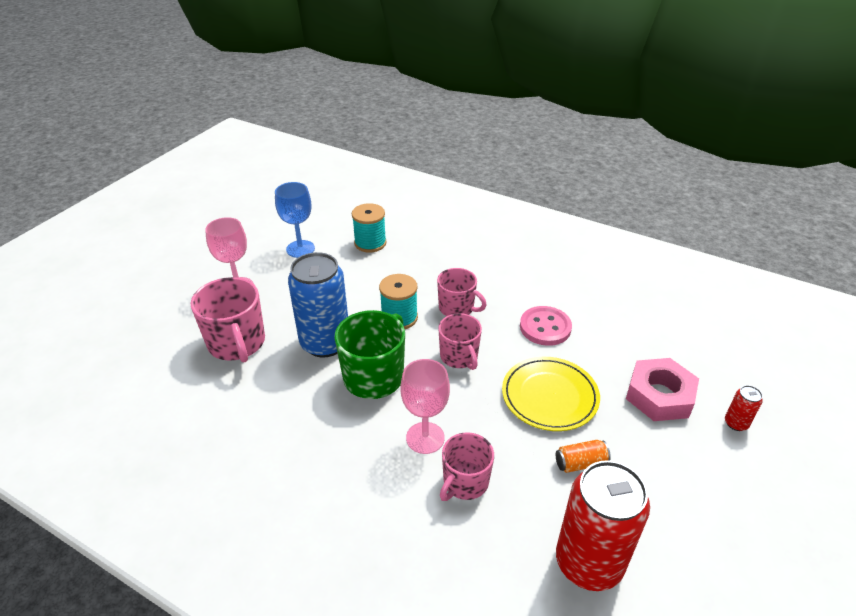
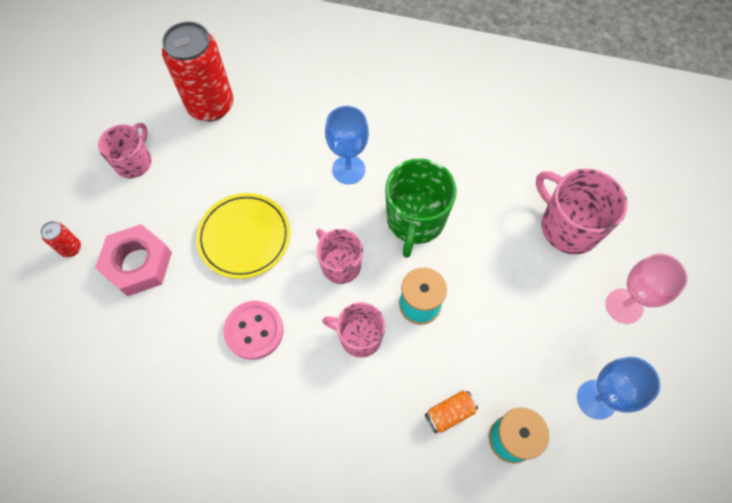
camera: 165 degrees right, 25 degrees up
(325, 343) = (482, 249): blue can -> none
(425, 438) = (348, 169): pink goblet -> blue goblet
(465, 482) = (307, 140): pink mug -> pink mug (134, 162)
(580, 463) = (215, 177): orange can -> orange can (449, 413)

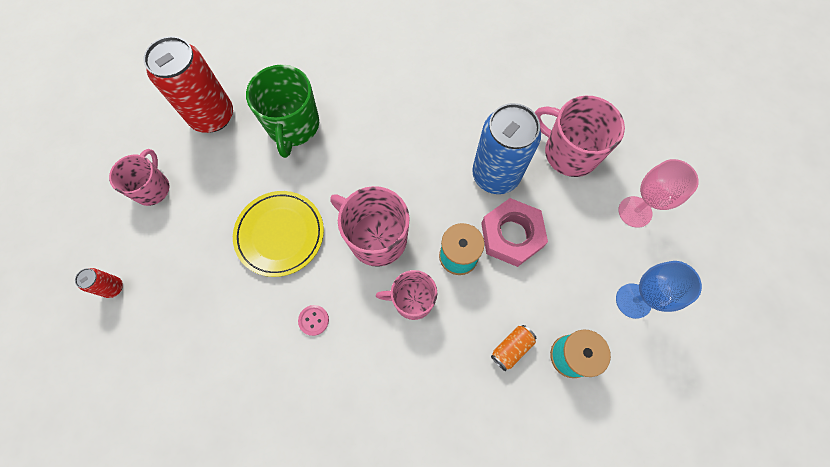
camera: 15 degrees left, 5 degrees up
(138, 264) = (184, 286): pink nut -> pink nut (511, 235)
(254, 330) = (313, 320): pink button -> pink button, size x0.54
(340, 264) = (376, 238): pink mug -> pink mug, size x1.54
(348, 169) = (360, 147): blue goblet -> none
(415, 220) = (433, 179): green mug -> green mug (293, 126)
(482, 231) = (495, 175): none -> blue can

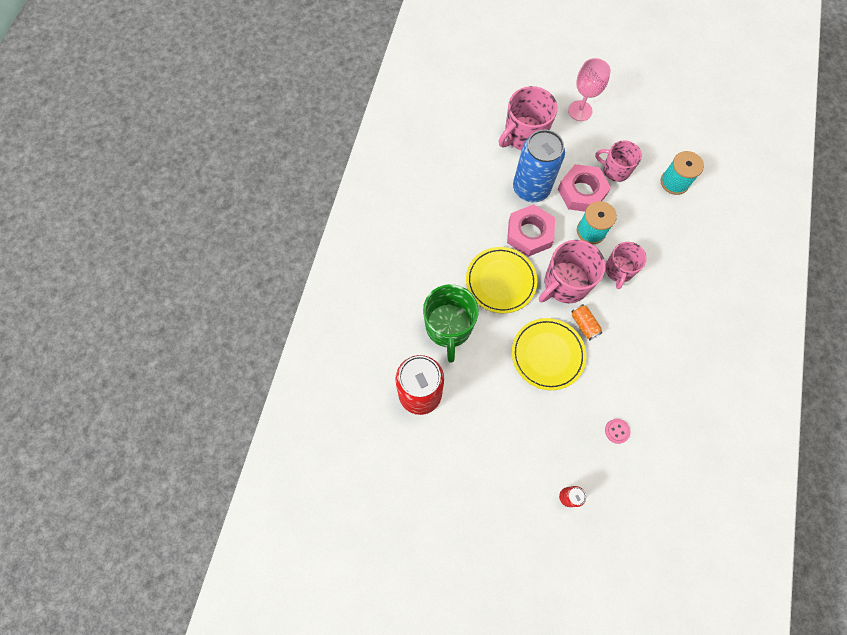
camera: 75 degrees left, 0 degrees up
(152, 188) = (481, 455): pink mug -> pink mug (615, 170)
(293, 126) = (448, 327): green mug -> green mug turned 75 degrees clockwise
(313, 320) = (622, 342): pink button -> pink button (617, 431)
(361, 166) = (500, 281): none -> yellow plate
(432, 185) = (529, 234): none -> pink nut
(511, 348) = (663, 216): orange can -> orange can (584, 324)
(633, 300) = (643, 134): blue goblet -> none

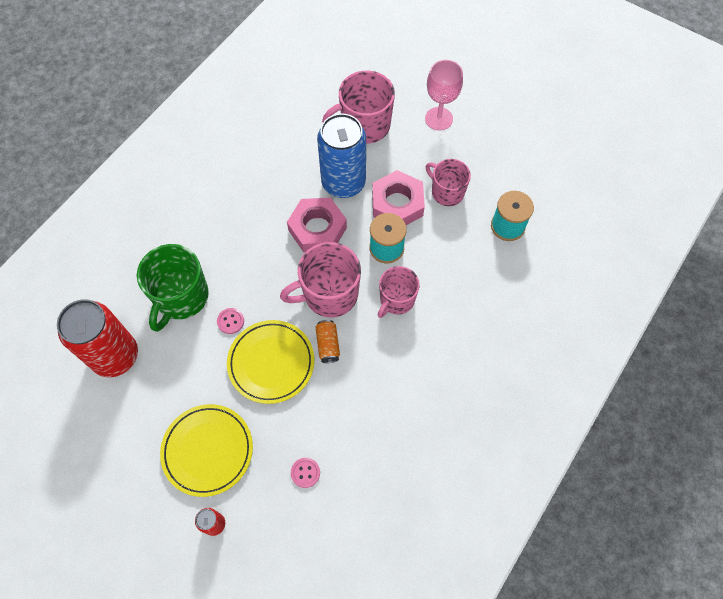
camera: 20 degrees right, 5 degrees down
(498, 333) = (230, 321): none -> pink button
(500, 281) = (261, 268): yellow plate -> yellow plate (208, 450)

